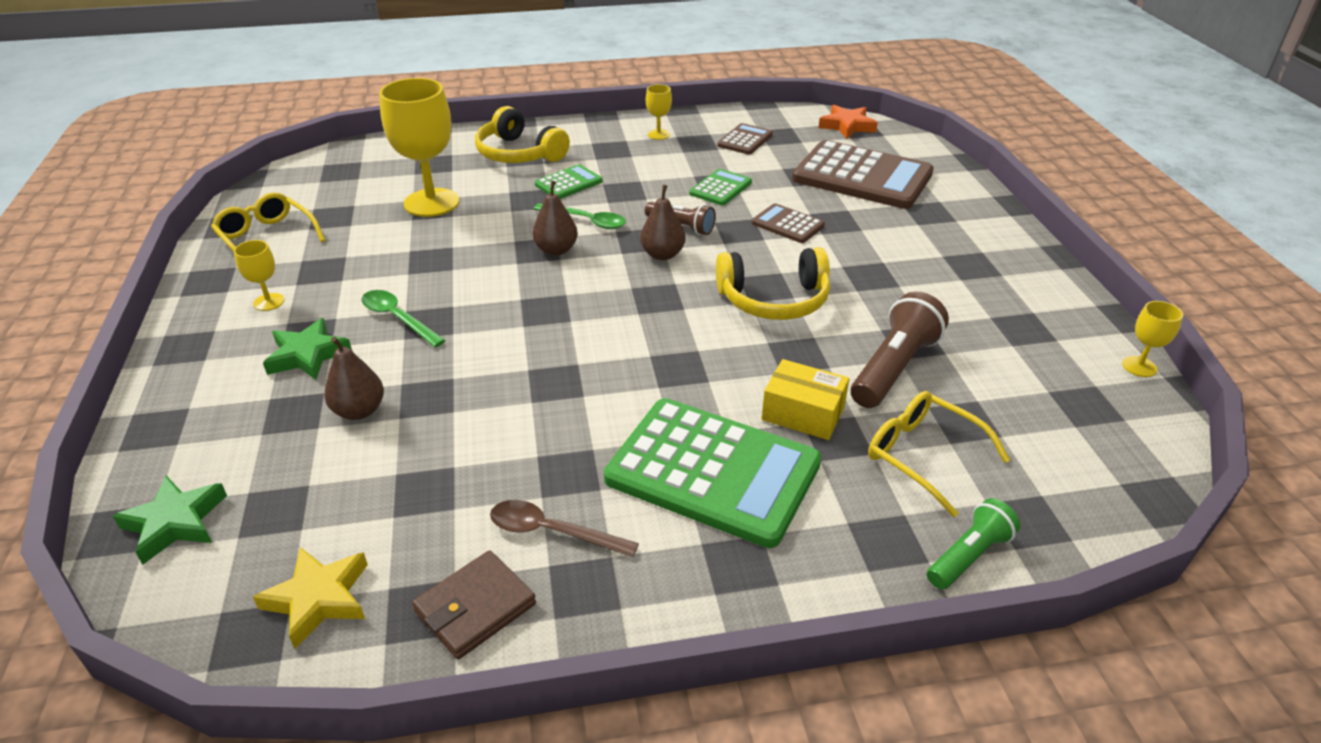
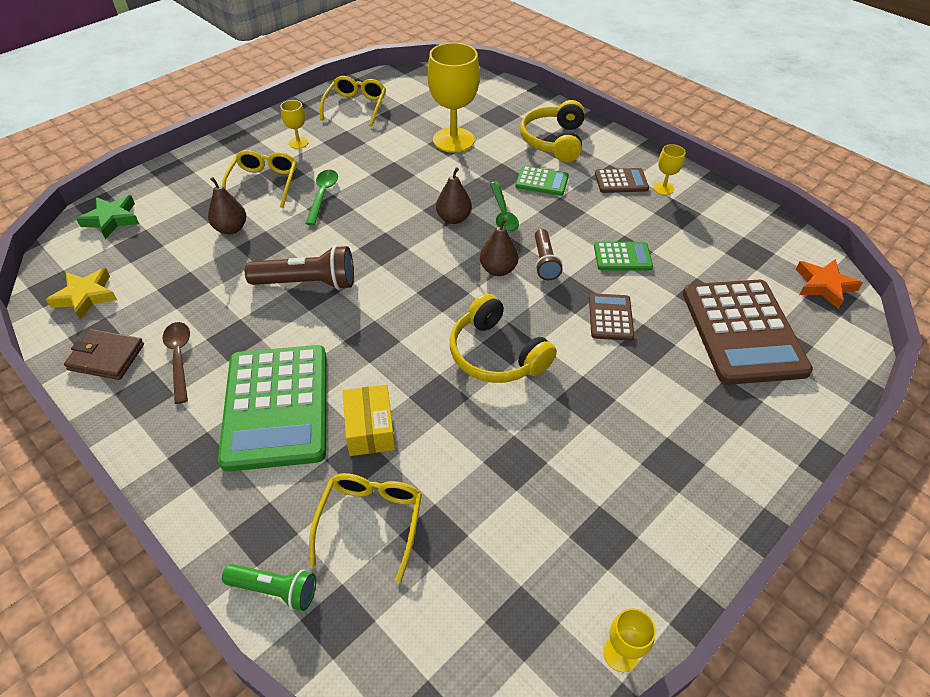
camera: 55 degrees right, 10 degrees up
(307, 355) = (263, 183): green star -> yellow glasses
(745, 140) = (715, 236): brown calculator -> brown calculator (621, 181)
(893, 367) = (468, 462): brown flashlight -> brown flashlight (308, 283)

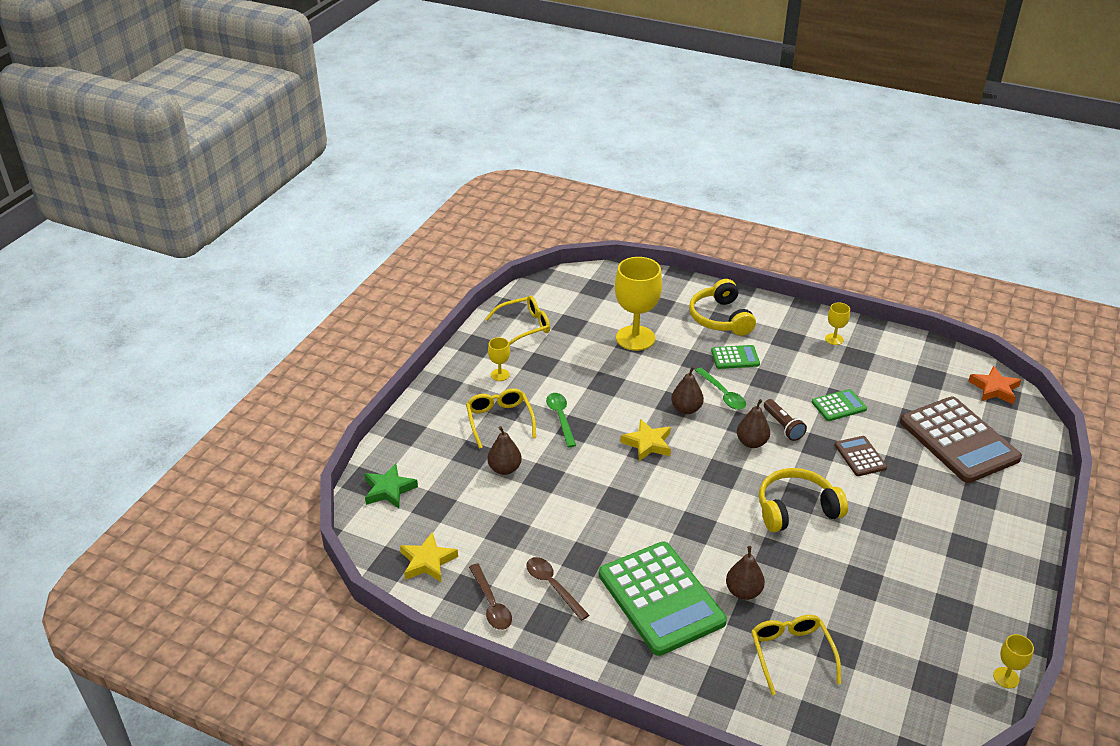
camera: 20 degrees left, 10 degrees down
(106, 357) = (491, 604): brown wallet -> brown spoon
(275, 590) = (759, 719): green flashlight -> none
(308, 283) = (608, 496): brown flashlight -> none
(356, 106) = (524, 326): yellow glasses -> yellow glasses turned 75 degrees clockwise
(370, 429) = (743, 592): yellow box -> brown pear
(388, 242) = (647, 443): none -> yellow star
(496, 354) = (796, 509): yellow headphones -> yellow headphones turned 135 degrees clockwise
(621, 181) = (797, 341): brown calculator -> none

